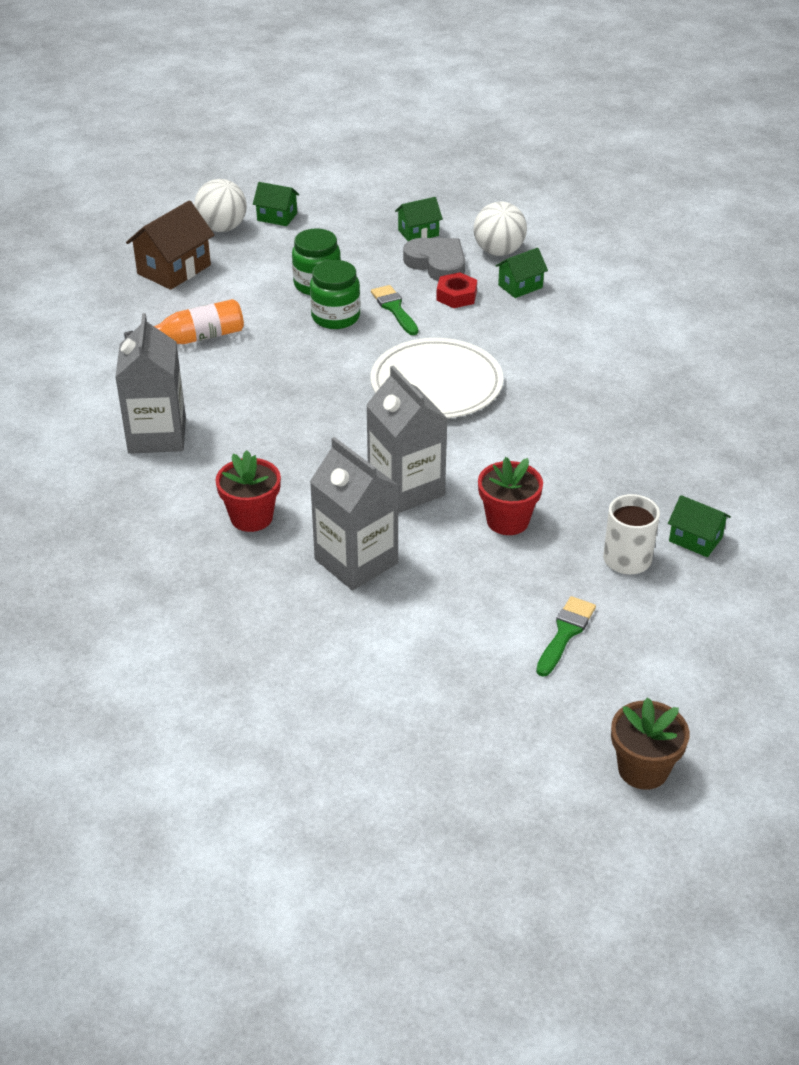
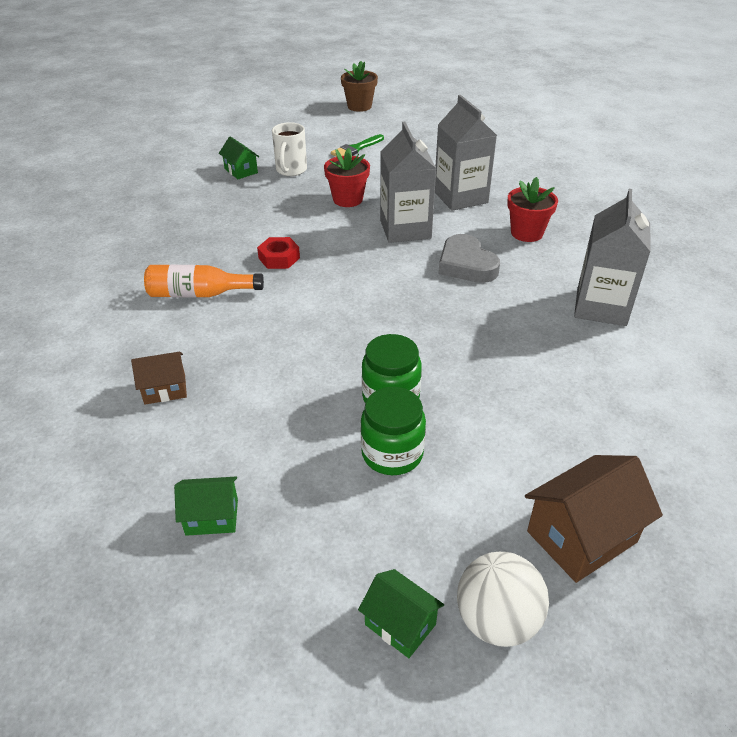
camera: 160 degrees left, 0 degrees up
(193, 339) = (561, 406): orange bottle -> orange bottle (199, 294)
(394, 308) = (320, 393): green brush -> none
(436, 384) = (332, 300): white plate -> none
(437, 264) = (228, 449): grey heart -> grey heart (466, 264)
(456, 296) = (242, 394): red nut -> red nut (279, 258)
(498, 251) = (140, 450): white ball -> none
(520, 286) = (165, 389): green house -> brown house

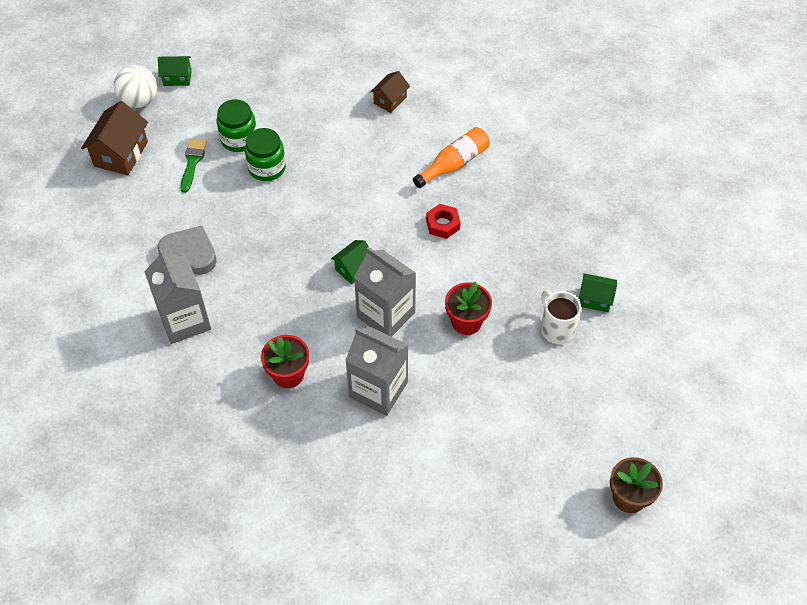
camera: 140 degrees right, 15 degrees up
(212, 517) = (293, 66): green house -> green house (354, 268)
(356, 149) = (541, 405): green brush -> green brush (192, 162)
(466, 264) = (307, 304): grey heart -> grey heart (190, 253)

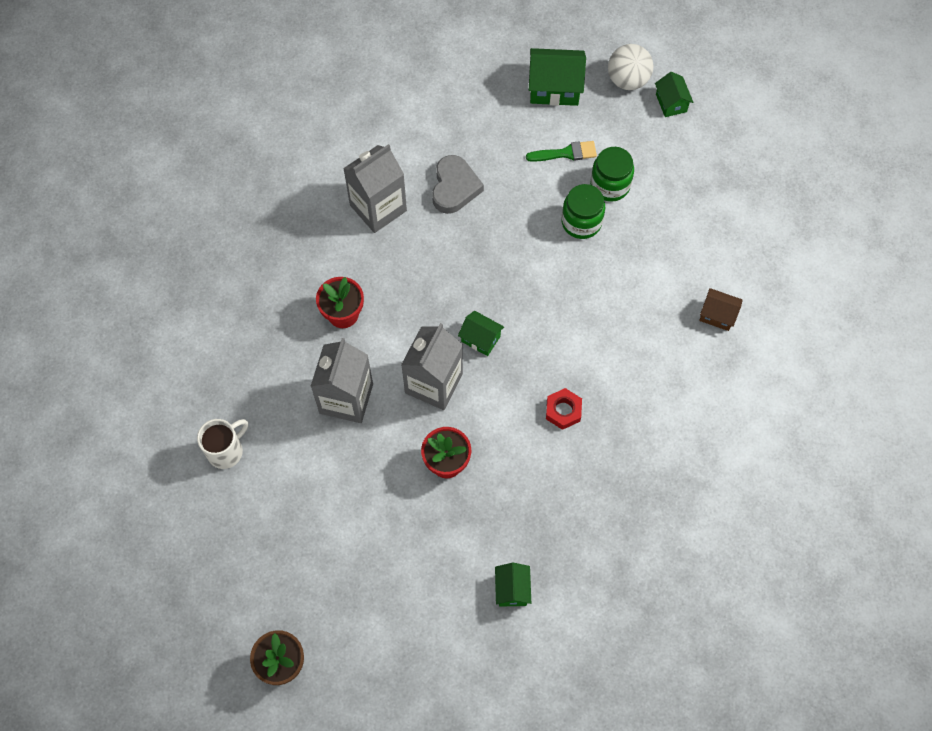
camera: 75 degrees right, 10 degrees up
(121, 154) = (554, 88): brown house -> green house
(454, 164) = (650, 403): orange bottle -> none
(556, 329) = (462, 555): white mug -> white mug (226, 451)

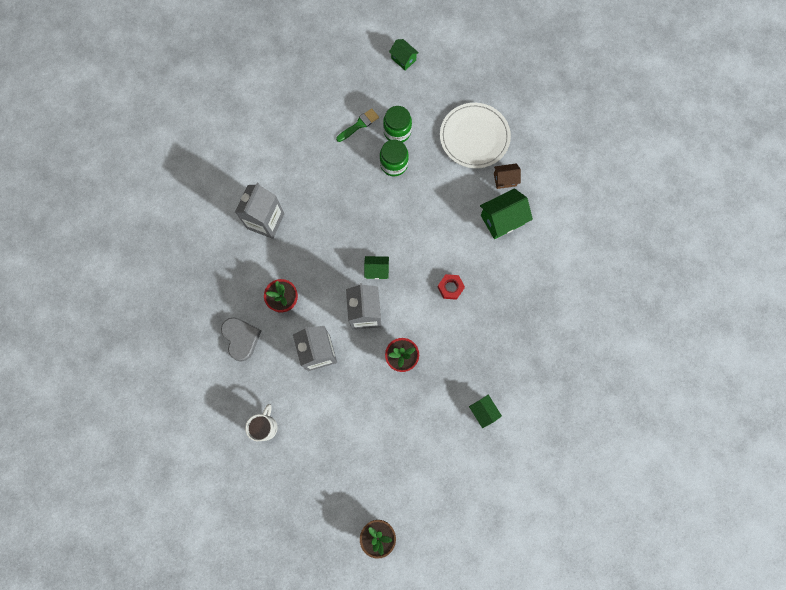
camera: 30 degrees left, 10 degrees up
(454, 187) = (305, 182): grey heart -> grey heart (241, 338)
(554, 88) = (328, 86): green house -> green house (502, 219)
(627, 80) = (369, 58): white ball -> none
(708, 242) = (474, 137): none -> white plate

